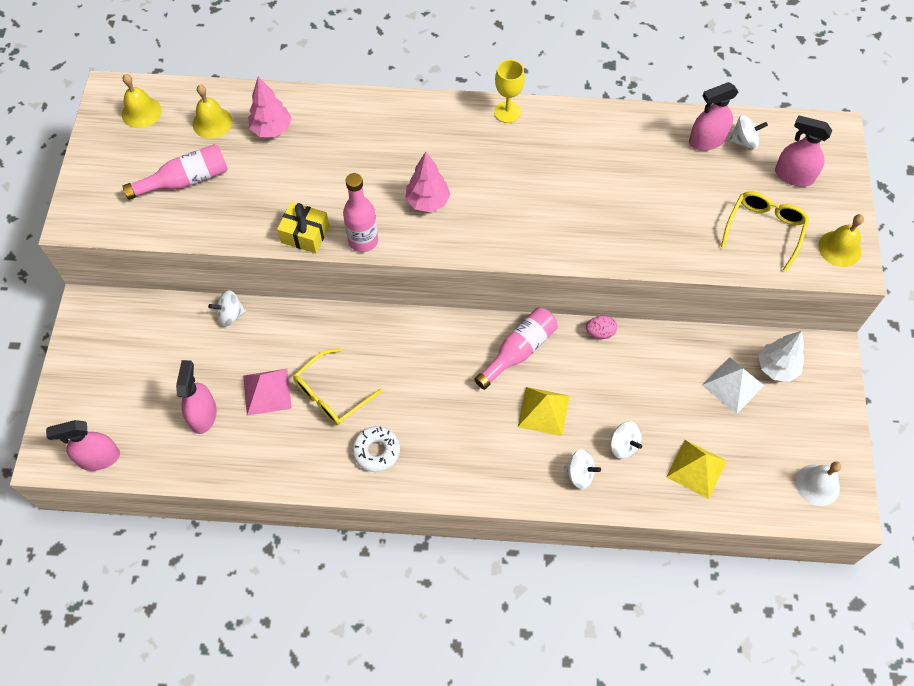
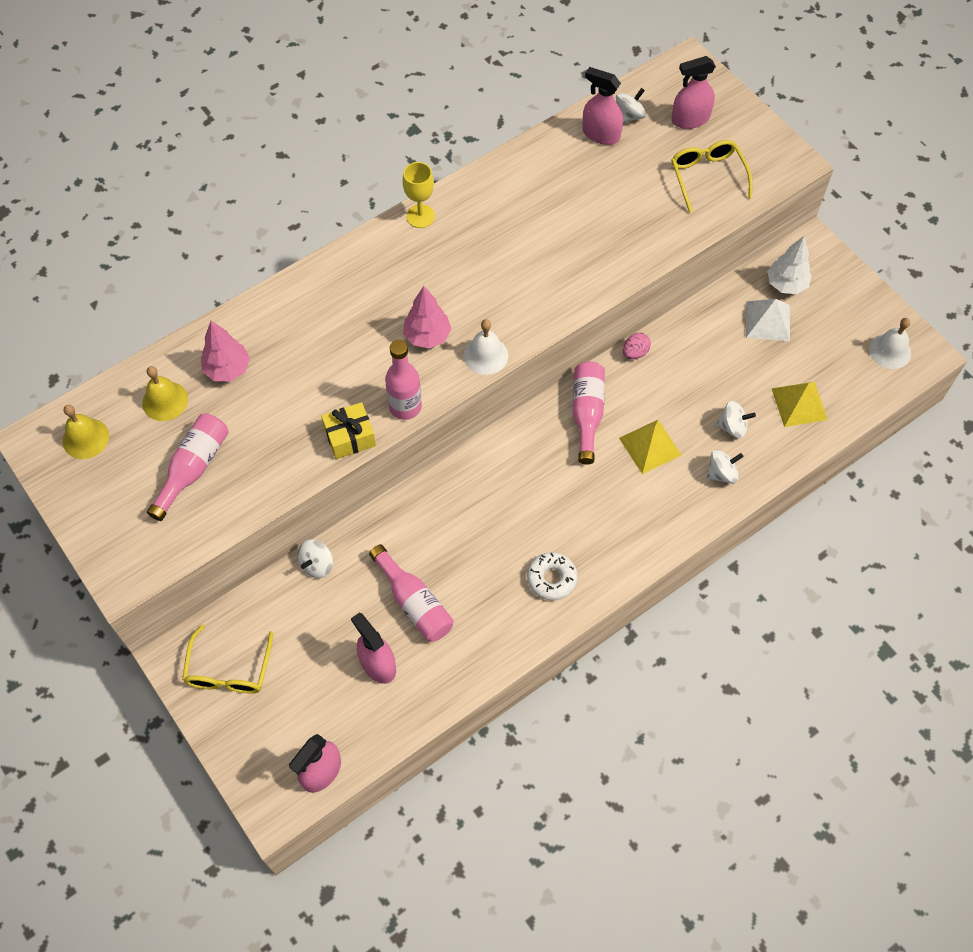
camera: 40 degrees left, 0 degrees up
(267, 391) = (414, 602): pink pyramid -> pink bottle
(331, 394) = (470, 563): yellow glasses -> yellow glasses (229, 670)
(456, 245) = (486, 355): none -> white bell
(707, 140) = (600, 134): pink spray bottle -> pink spray bottle turned 90 degrees clockwise
(839, 248) = (772, 154): yellow bell -> none

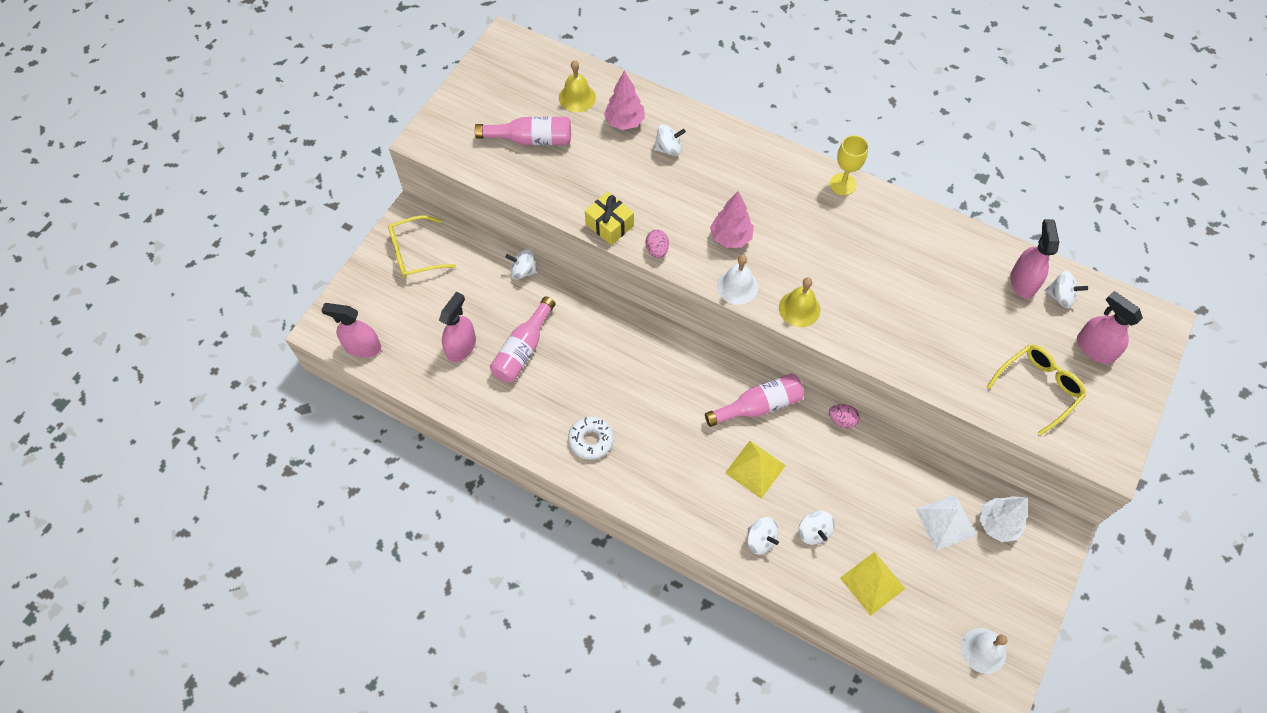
camera: 65 degrees right, 0 degrees up
(85, 438) = (522, 67): yellow bell -> yellow bell (799, 308)
(287, 343) = (668, 149): none -> white spinning top
(405, 407) = (657, 250): pink bottle -> pink egg

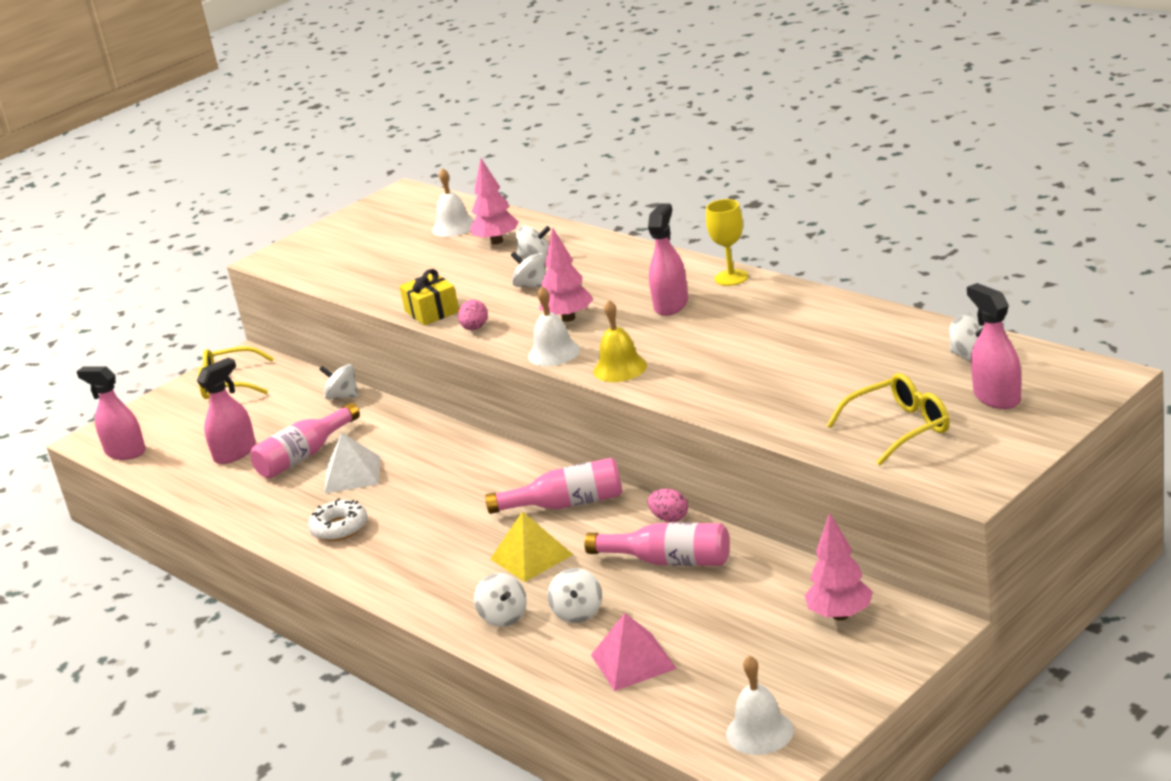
camera: 20 degrees right, 35 degrees down
(531, 139) = (383, 256): pink bottle -> pink bottle (668, 561)
(577, 97) = (454, 227): yellow bell -> white bell
(681, 190) = (532, 286): none -> white spinning top
(872, 583) = (633, 661): yellow pyramid -> pink pyramid
(946, 522) = (766, 610): white pyramid -> white pyramid (352, 474)
(997, 524) = (840, 615): white tree -> pink tree
(1023, 282) = (925, 346): pink spray bottle -> pink spray bottle (671, 305)

